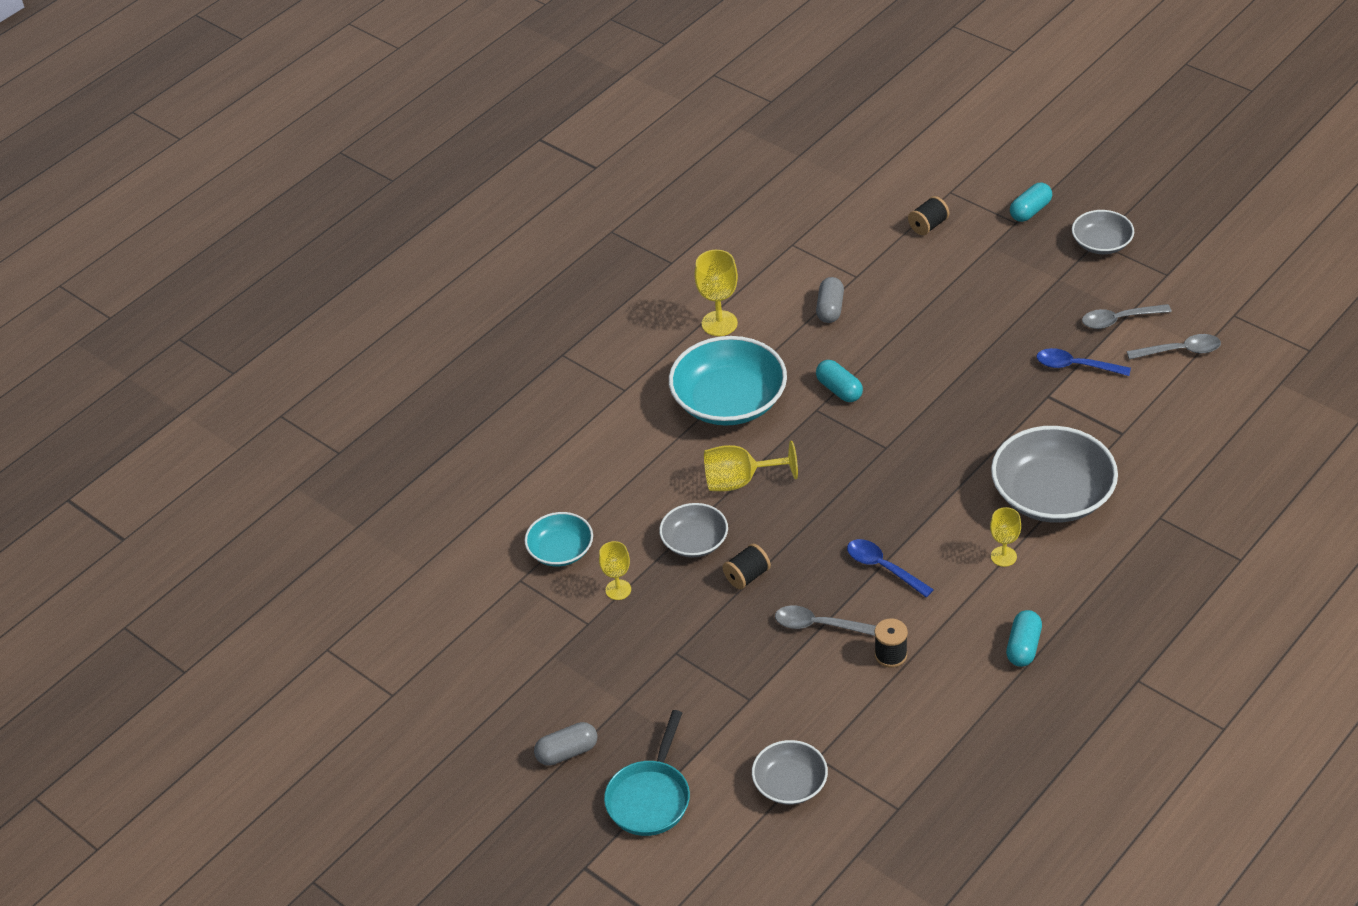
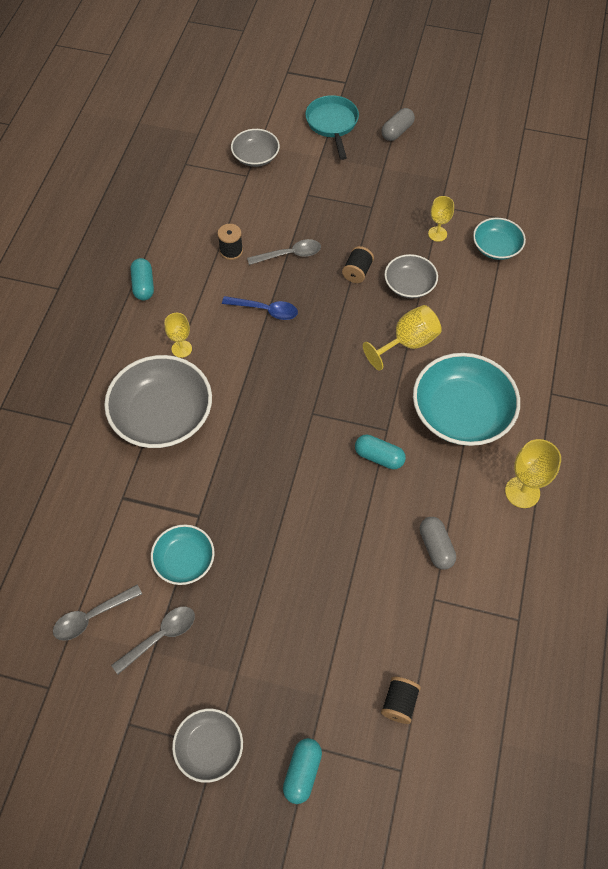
camera: 150 degrees right, 15 degrees up
(1076, 366) = (184, 560): blue spoon -> turquoise bowl

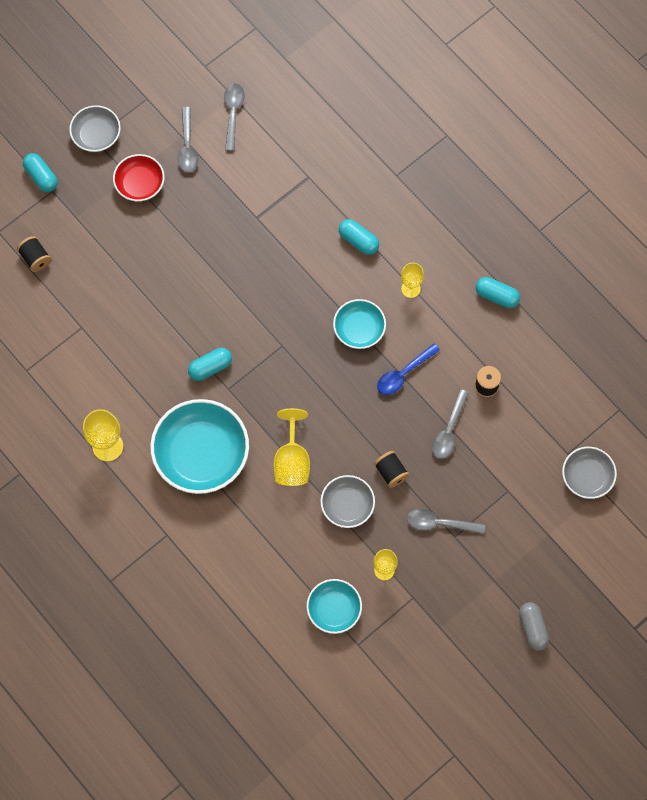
camera: 125 degrees right, 10 degrees up
(162, 415) = (358, 241): grey bowl -> turquoise capsule
(184, 560) = (230, 190): turquoise bowl -> turquoise bowl (359, 329)
(237, 655) = (140, 183): none -> red bowl
(332, 124) = (583, 574): turquoise pan -> none
(370, 221) = (439, 523): none -> grey spoon
(436, 547) = (114, 356): grey capsule -> none

